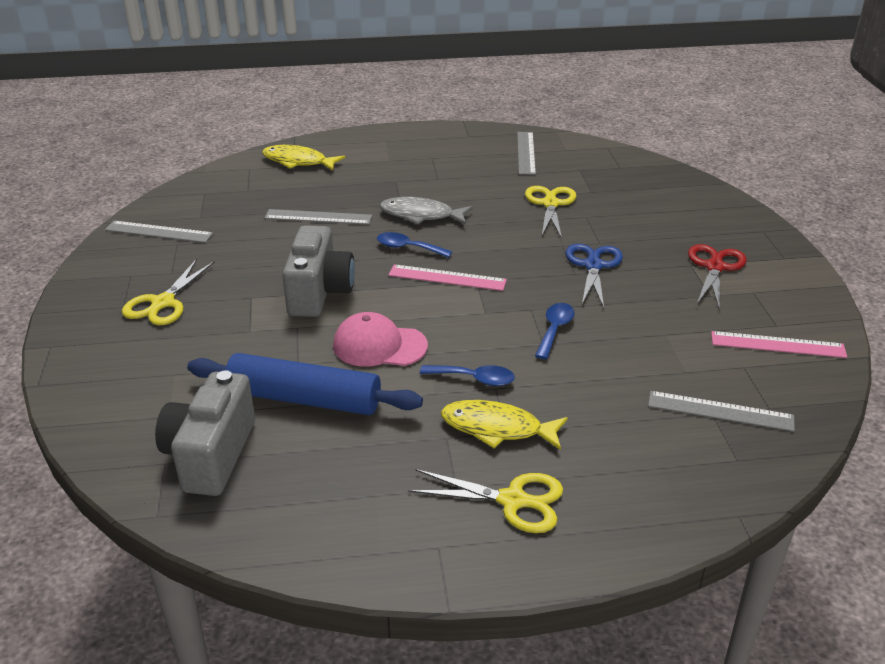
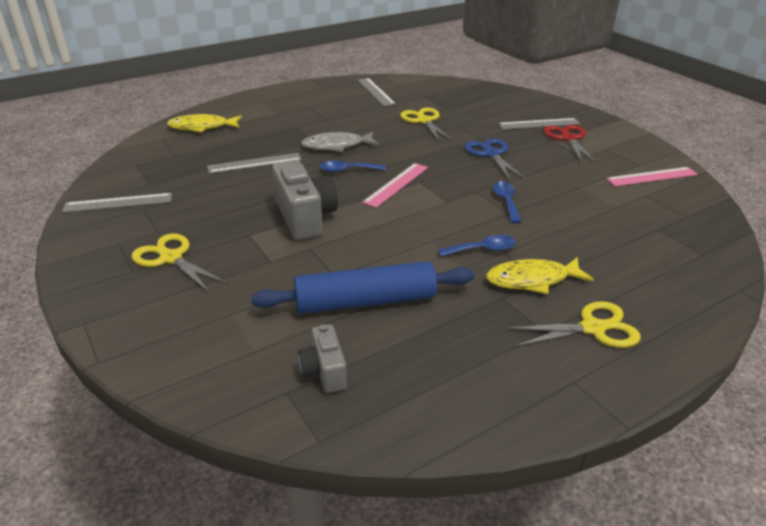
camera: 25 degrees left, 0 degrees up
(163, 303) = (171, 258): yellow scissors -> yellow scissors turned 135 degrees clockwise
(211, 455) = (324, 371): grey camera -> grey camera, size x0.56
(379, 346) = (389, 245): pink cap -> none
(447, 278) = (396, 184): pink ruler -> pink ruler turned 45 degrees counterclockwise
(720, 411) = (661, 226): grey ruler -> grey ruler (539, 124)

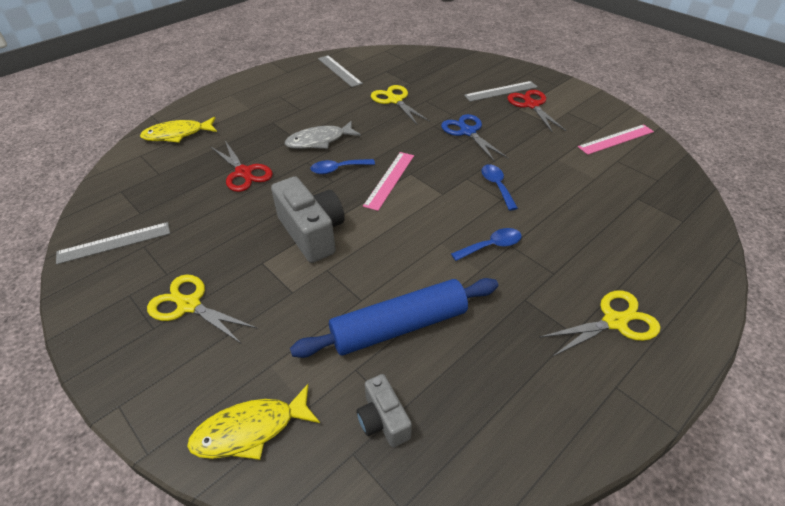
camera: 10 degrees left, 10 degrees up
(255, 163) = (243, 172): grey ruler -> red scissors
(532, 280) = (546, 274): yellow fish -> yellow fish (250, 430)

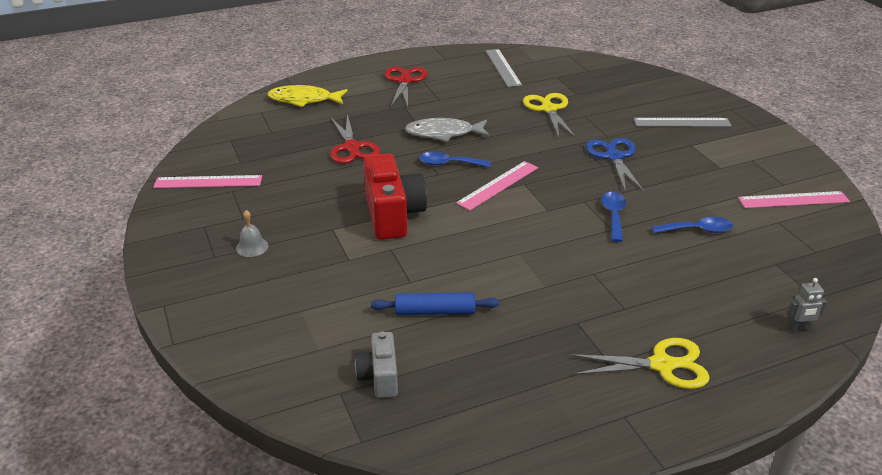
camera: 20 degrees right, 10 degrees down
(114, 243) = (208, 182): grey ruler -> pink ruler
(189, 305) = (252, 247): yellow scissors -> grey bell
(250, 430) = (262, 351): yellow fish -> none
(312, 233) = (393, 215): grey camera -> red camera
(399, 326) = (435, 311): blue rolling pin -> blue rolling pin, size x0.57
(491, 246) = (571, 268): blue spoon -> blue spoon (698, 230)
(531, 105) = (710, 144): red scissors -> red scissors (404, 81)
(689, 253) = (799, 328): none -> grey robot

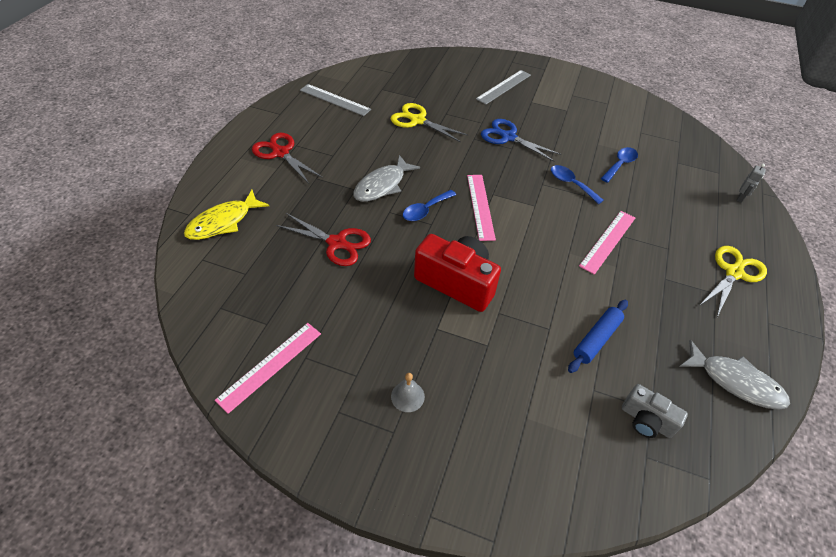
camera: 50 degrees left, 15 degrees up
(503, 419) = (735, 382): none -> grey fish
(793, 200) = (626, 112): pink ruler -> pink ruler (608, 241)

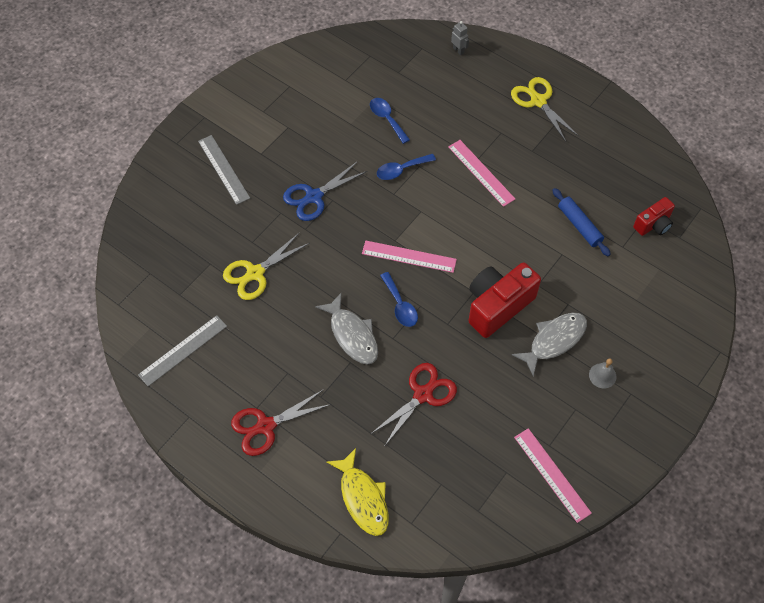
camera: 70 degrees left, 10 degrees up
(646, 420) = (653, 224): grey camera -> red camera
(735, 382) = (634, 154): grey fish -> grey fish (554, 340)

